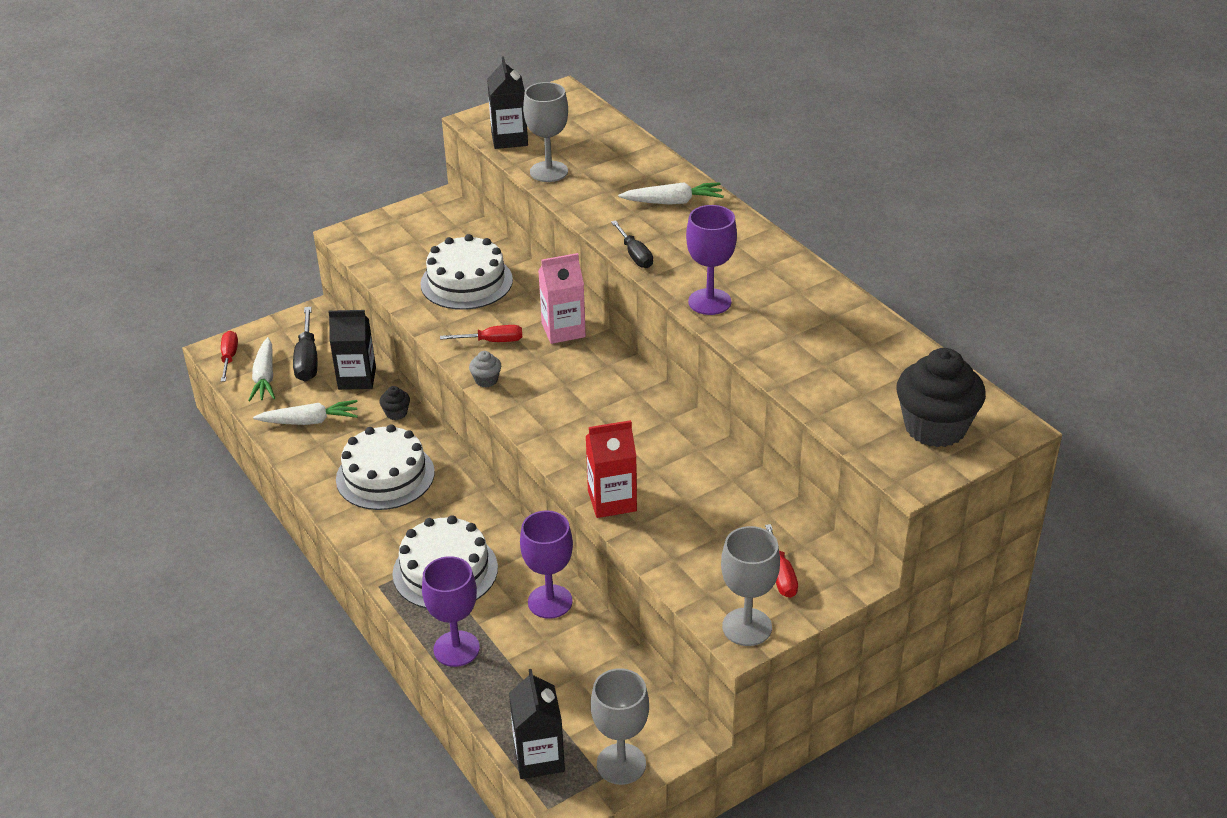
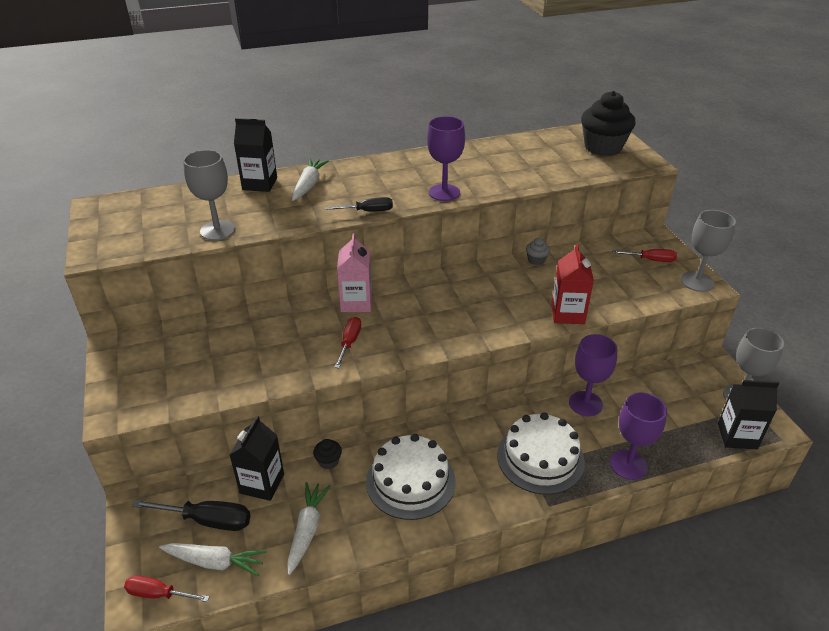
camera: 75 degrees left, 0 degrees up
(466, 282) = (254, 344): white cake -> none
(486, 380) = (400, 354): grey cupcake -> grey cupcake (536, 260)
(509, 139) = (145, 242): black carton -> black carton (260, 184)

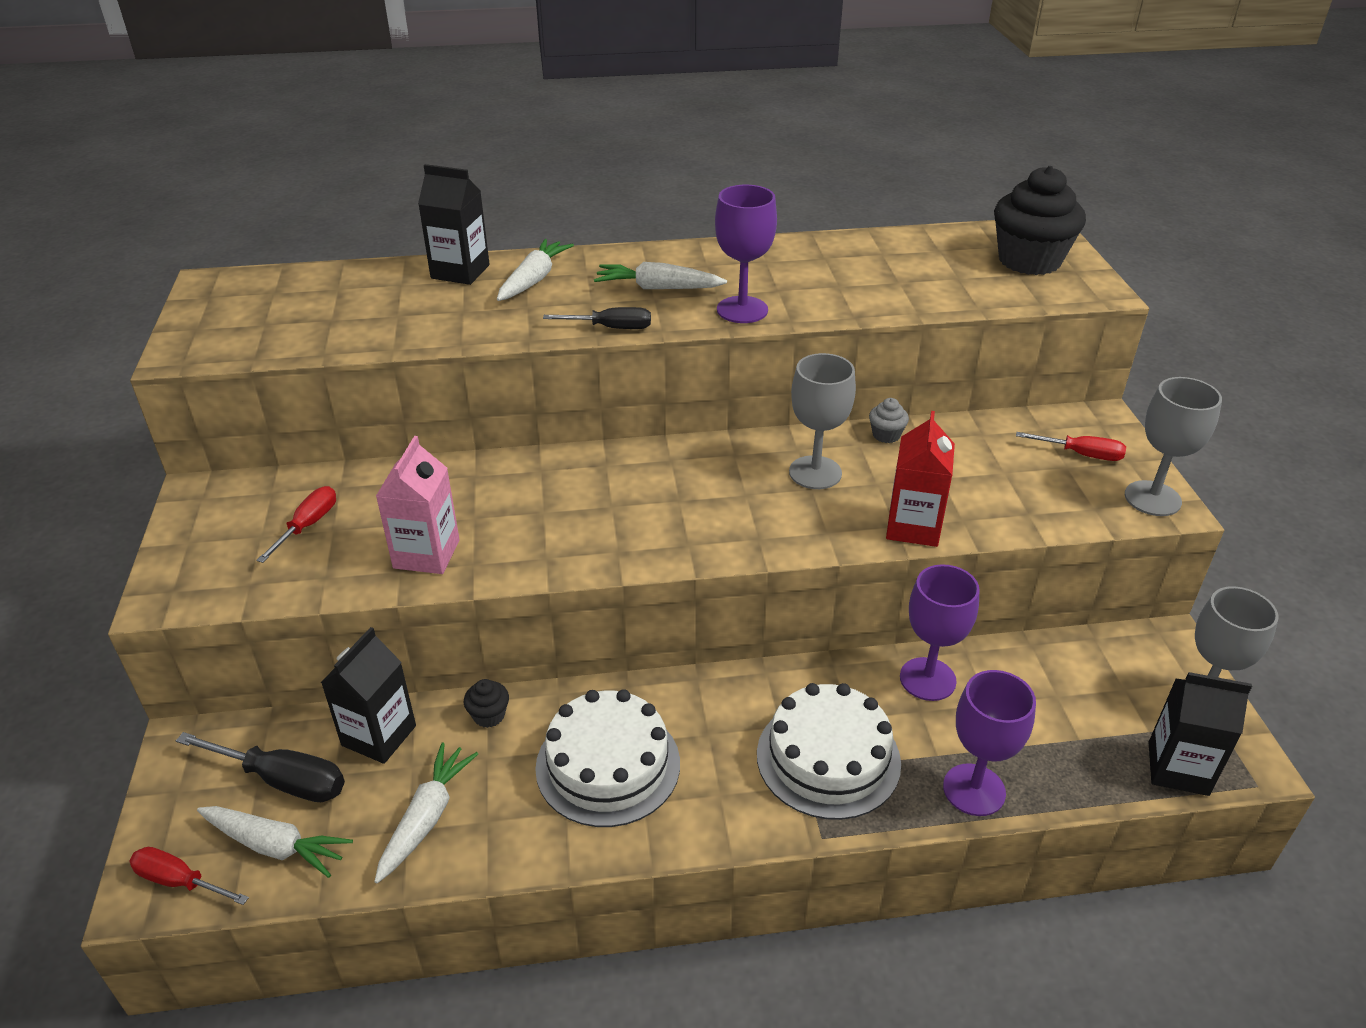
camera: 10 degrees right, 0 degrees up
(217, 230) = (373, 336): grey goblet -> grey goblet (815, 473)
(349, 342) = (548, 532): red screwdriver -> red screwdriver (308, 526)
(356, 303) = (577, 471): pink carton -> pink carton (426, 554)
(388, 183) = (658, 288): none -> white carrot

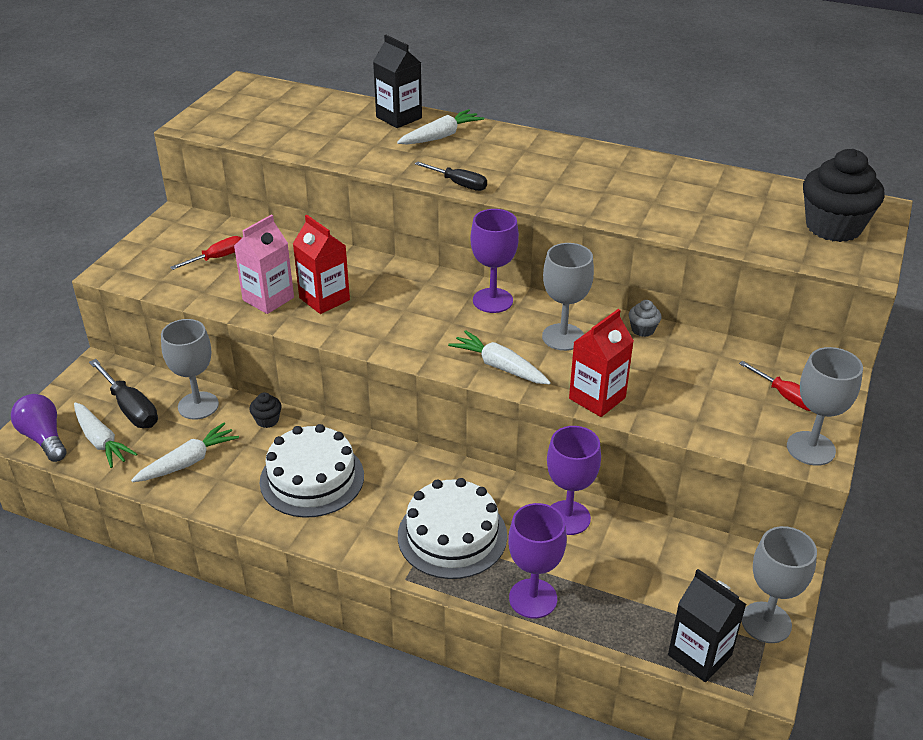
camera: 30 degrees right, 0 degrees up
(180, 881) = (44, 438): red screwdriver -> purple light bulb
(379, 735) = (198, 405): black carton -> grey goblet
(500, 528) = (324, 299): none -> red carton
(658, 288) = (519, 166): white carrot -> white carrot (500, 367)
(742, 310) = (562, 198): purple goblet -> purple goblet (492, 300)

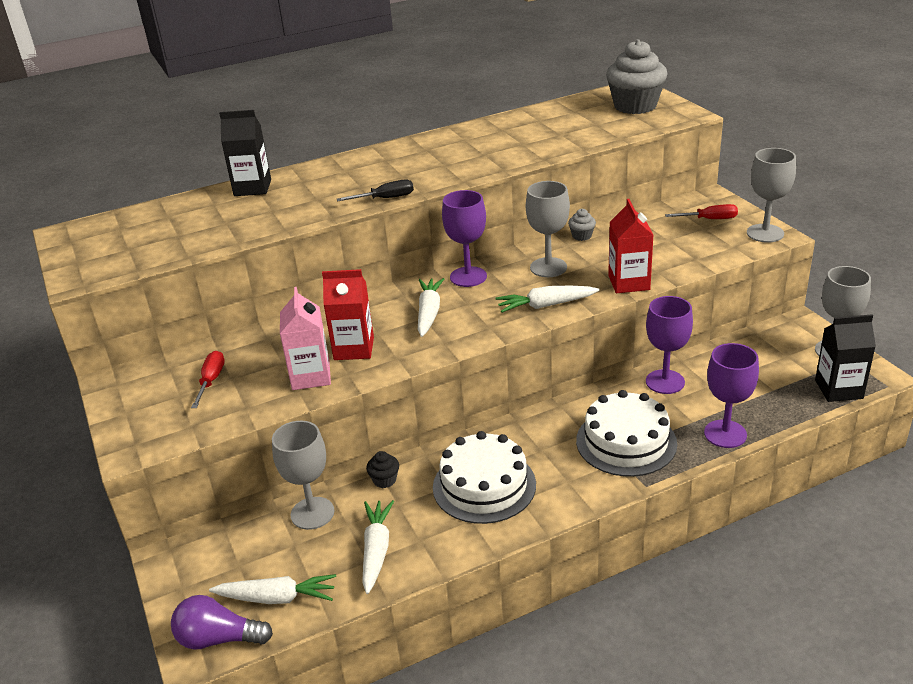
camera: 45 degrees left, 5 degrees down
(130, 408) = (257, 559): black screwdriver -> none
(440, 136) = (310, 182): white carrot -> white carrot (429, 313)
(833, 227) = (635, 106): black cupcake -> grey cupcake

